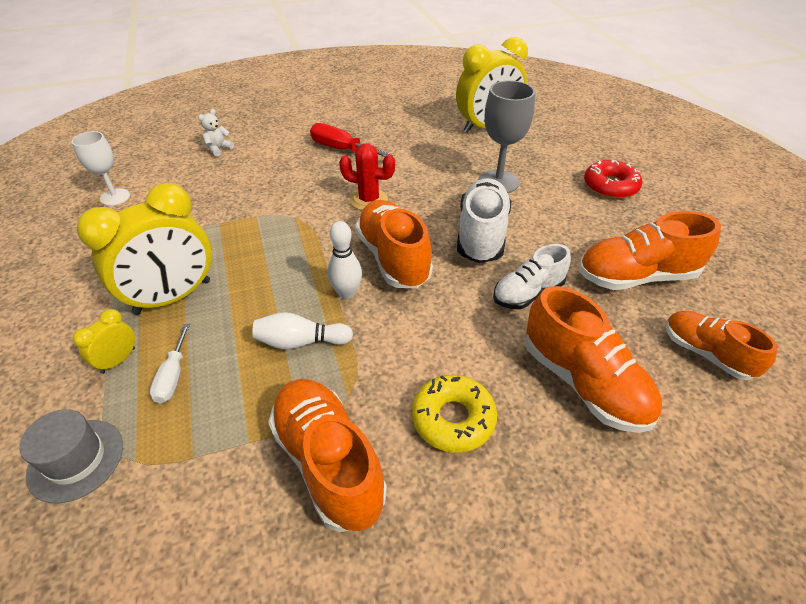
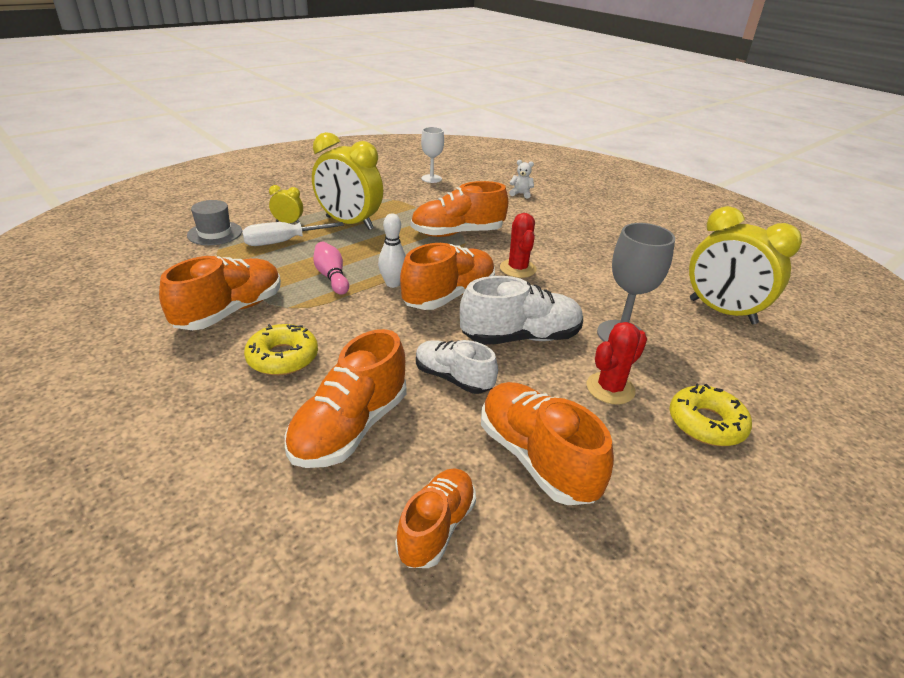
camera: 65 degrees right, 10 degrees down
(173, 376) = (282, 242): white screwdriver -> white screwdriver, size x1.54
(270, 217) = (457, 233): none -> orange shoe
(301, 342) = (331, 277): white bowling pin -> pink bowling pin
(341, 149) = (578, 241): red screwdriver -> none
(563, 212) = (610, 388): none -> red cactus
(610, 186) = (706, 423): red donut -> yellow donut

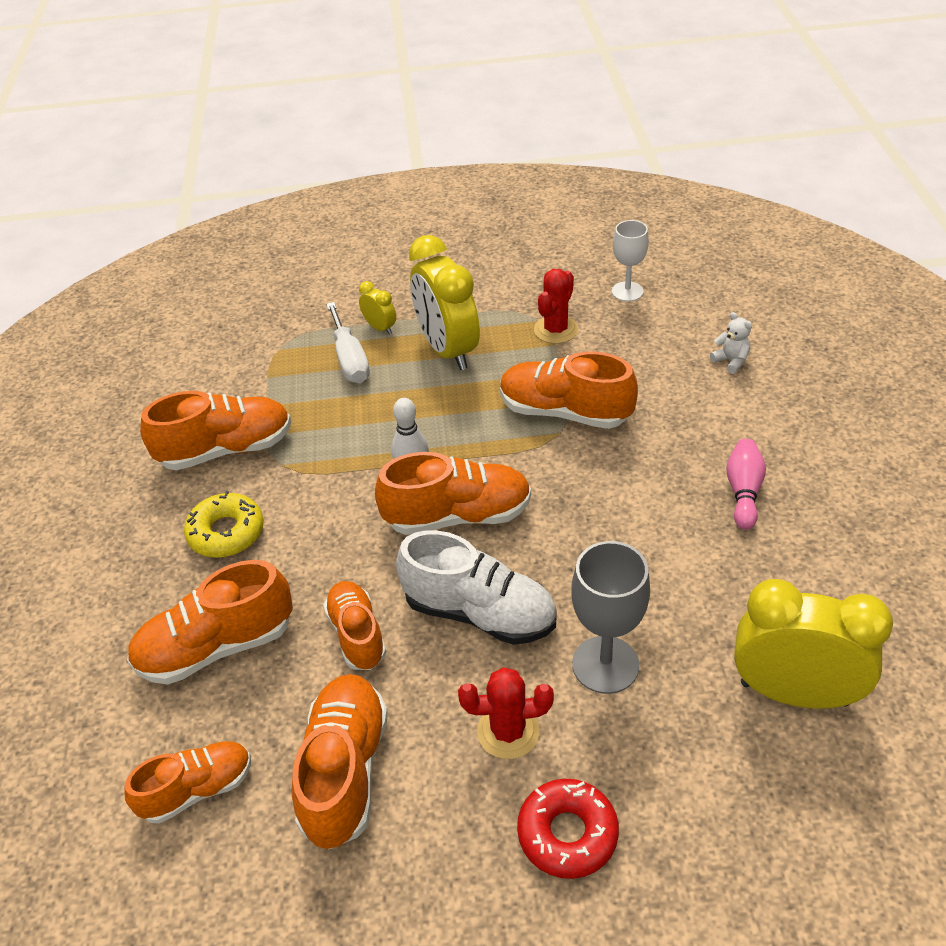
camera: 40 degrees right, 10 degrees up
(215, 233) = (293, 322): grey hat -> none
(282, 242) = (350, 359): white screwdriver -> white screwdriver turned 120 degrees counterclockwise
(331, 277) = (357, 435): pink bowling pin -> pink bowling pin (743, 492)
(453, 378) = (357, 634): white shoe -> orange shoe
(518, 269) = (583, 504): red cactus -> red cactus (556, 330)
(706, 423) = (567, 834): yellow donut -> red donut
(722, 311) = (794, 693): yellow clock -> yellow clock turned 120 degrees clockwise

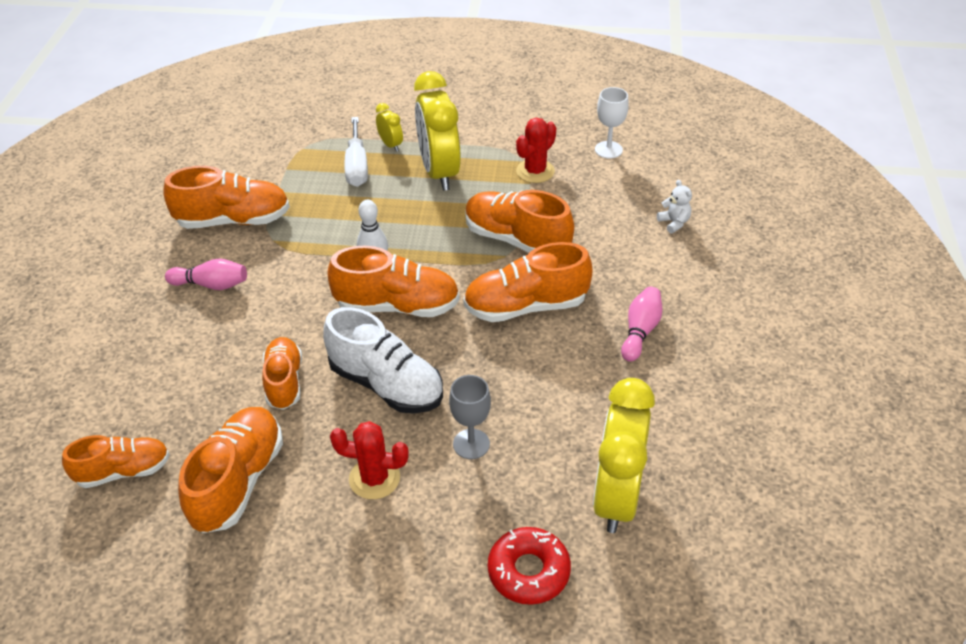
camera: 10 degrees right, 0 degrees up
(216, 647) = (174, 369): orange shoe -> orange shoe (525, 306)
(226, 533) = (211, 285): yellow donut -> pink bowling pin
(567, 834) = (391, 563): red donut -> red donut (528, 571)
(605, 665) = (471, 444): grey goblet -> grey goblet, size x0.66
(794, 693) = (616, 497): yellow clock -> yellow clock turned 105 degrees counterclockwise

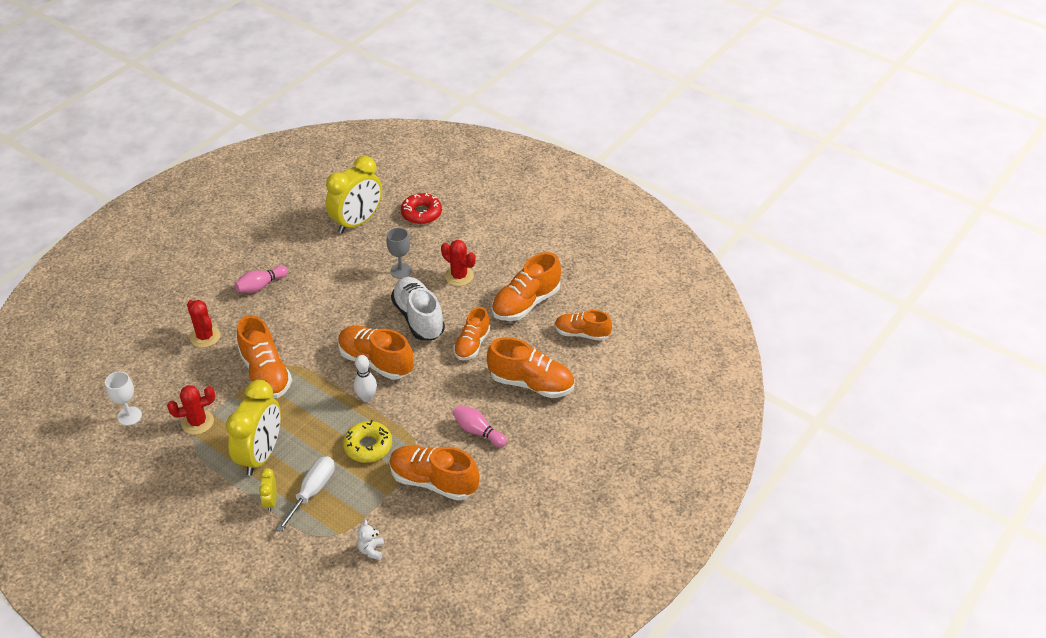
camera: 150 degrees left, 0 degrees up
(332, 222) = (368, 446): none -> yellow donut
(525, 306) = (305, 327): orange shoe -> orange shoe (531, 383)
(630, 245) = (205, 337): none -> red cactus
(674, 223) = (162, 339): white teddy bear -> white teddy bear (371, 550)

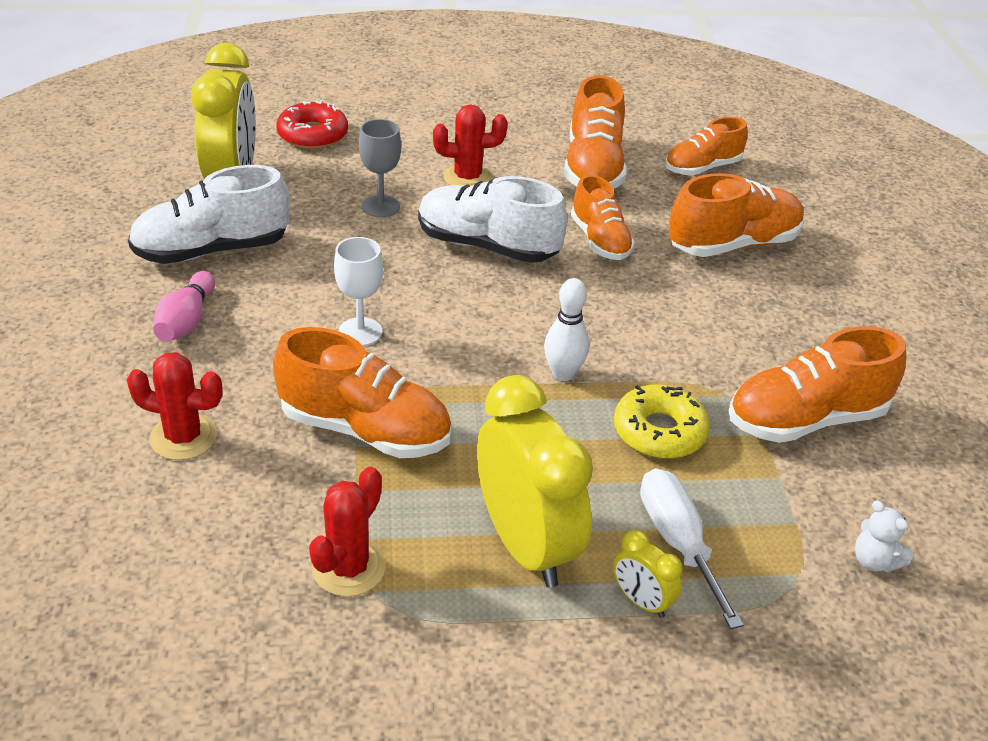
camera: 45 degrees left, 5 degrees down
(129, 416) = (202, 642): white goblet -> white goblet (360, 332)
(308, 256) = (212, 250): none -> white shoe
(376, 362) = (508, 324): orange shoe -> none
(478, 431) = (761, 329): pink bowling pin -> none

